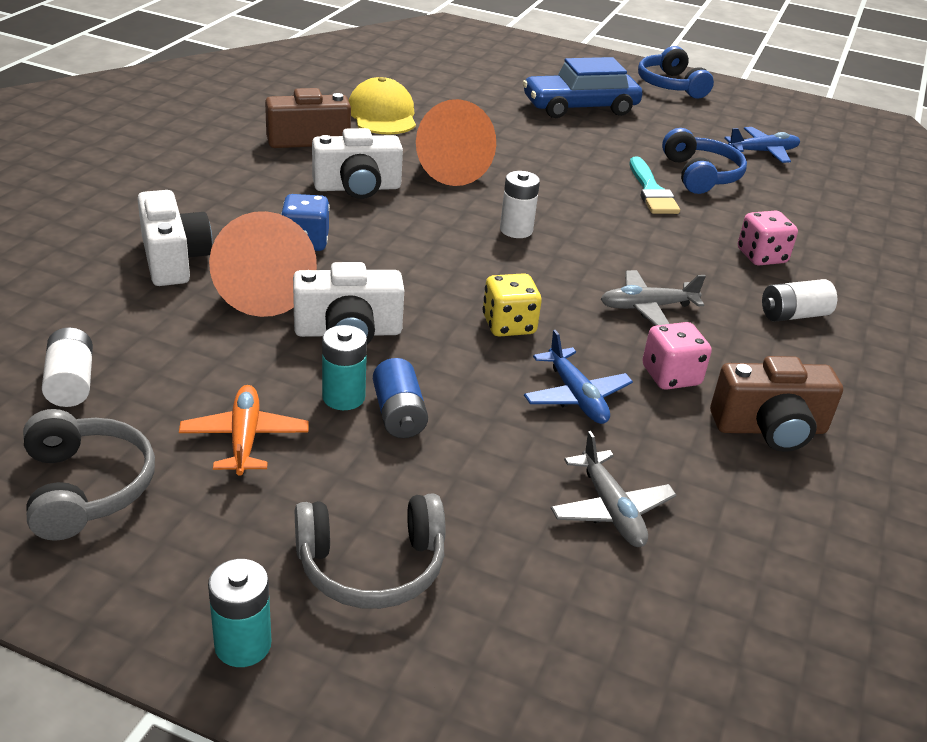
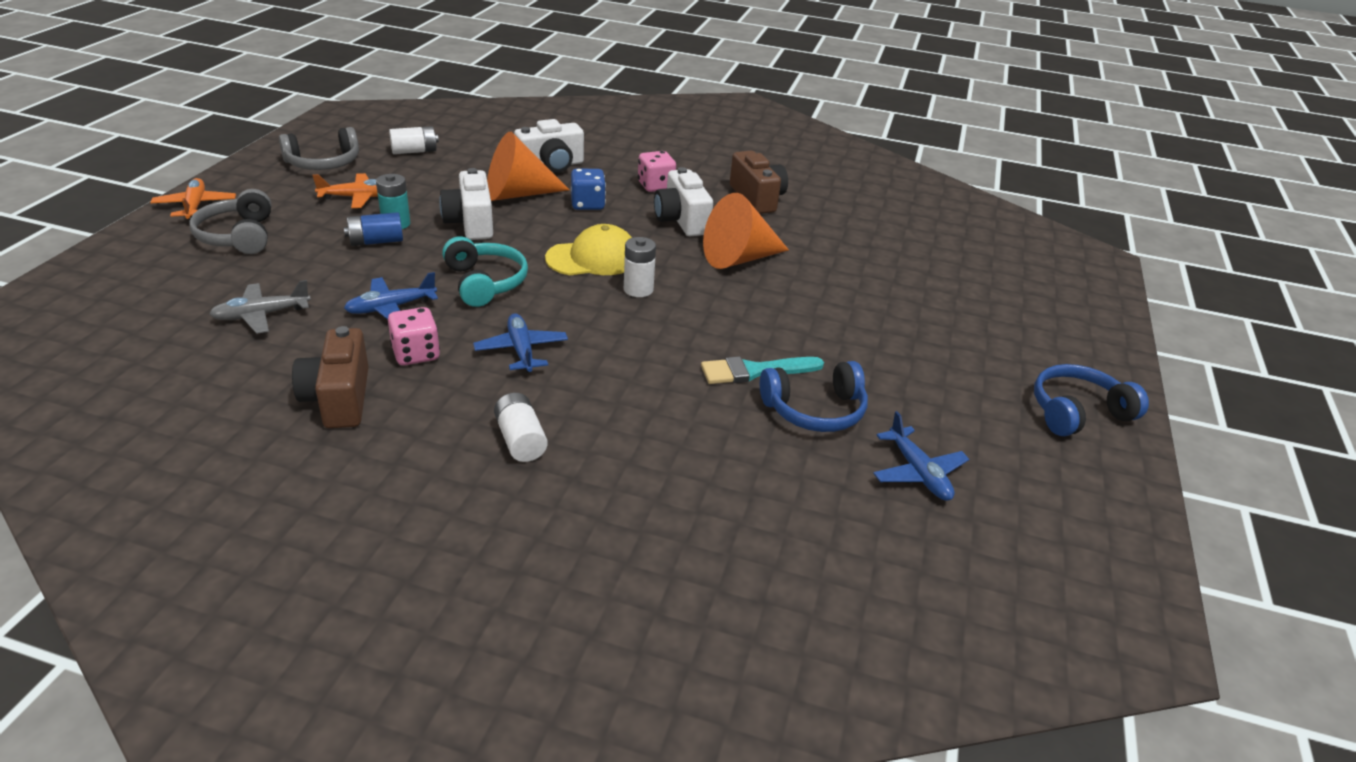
camera: 85 degrees right, 0 degrees up
(243, 645) = (195, 206): turquoise battery -> orange plane
(382, 115) = (829, 227): yellow cap -> yellow cap (593, 258)
(508, 325) = (485, 282): yellow dice -> turquoise headphones
(580, 107) = (941, 336): blue car -> none
(647, 307) = (521, 350): grey plane -> blue plane
(761, 256) = (636, 434): pink dice -> pink dice (655, 186)

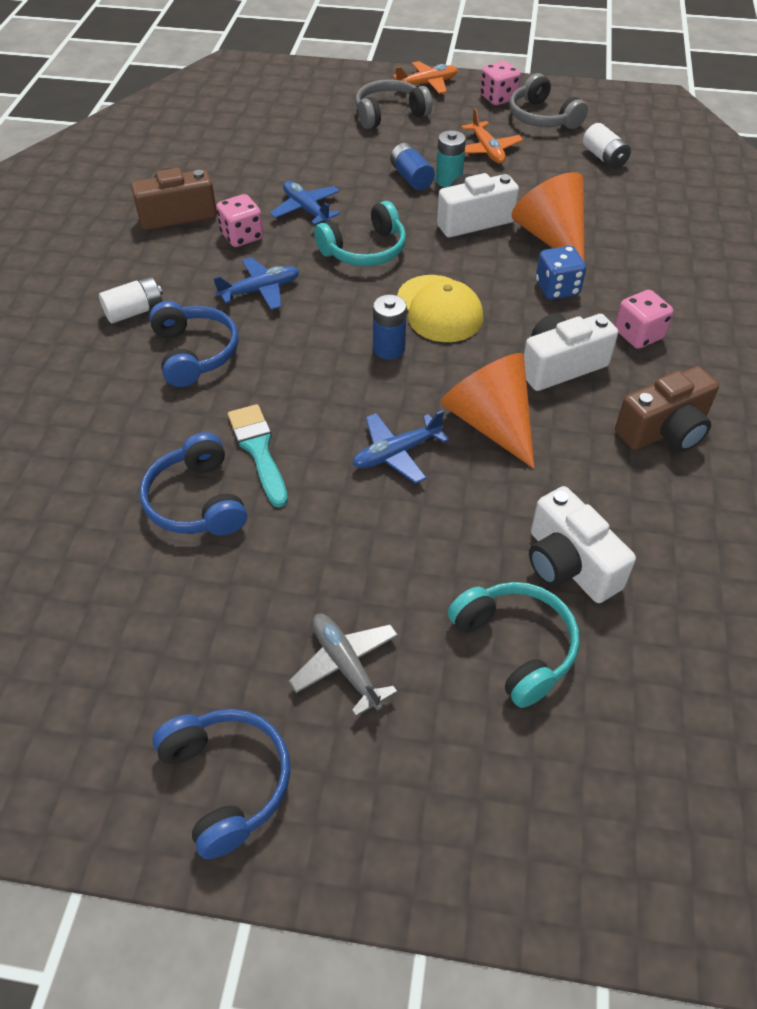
camera: 85 degrees right, 15 degrees up
(261, 315) = (277, 155): grey plane -> grey plane (346, 665)
(266, 176) = (498, 98): none -> pink dice
(551, 165) = (636, 248): white camera -> white camera (569, 564)
(609, 400) = (195, 353): none -> blue headphones
(638, 289) = (389, 349): white battery -> blue battery
(918, 473) = (100, 589): blue plane -> blue plane (396, 453)
(944, 284) = (516, 646): none -> turquoise headphones

